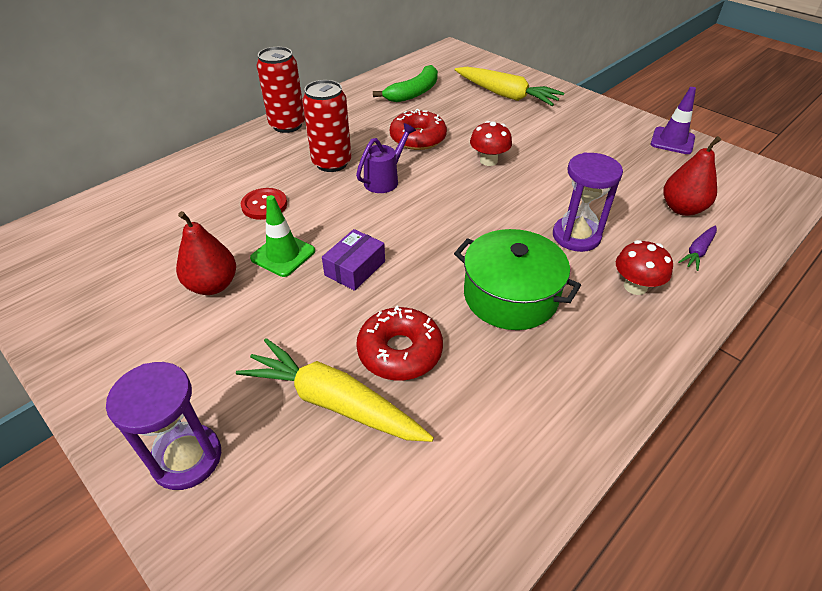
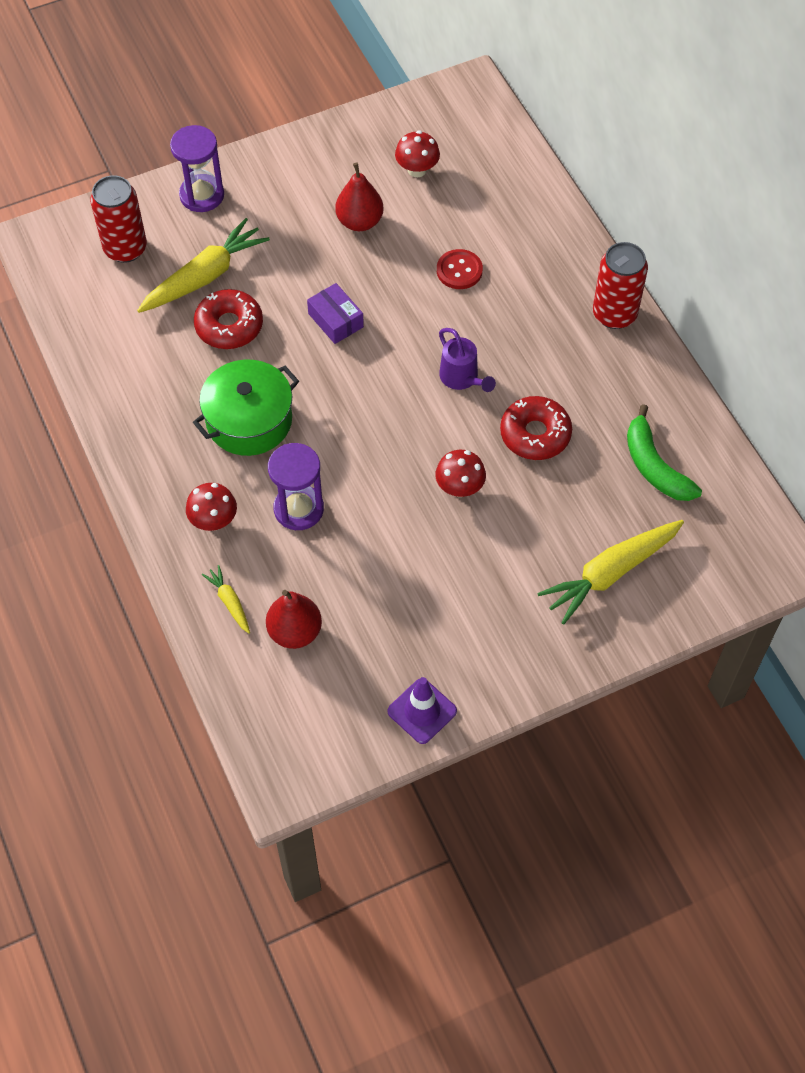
camera: 110 degrees right, 15 degrees up
(129, 261) = (417, 169): none -> red mushroom
(283, 255) = (377, 273): green traffic cone -> none
(332, 163) = (514, 339): red can -> red can (125, 248)
(698, 251) = (229, 602): purple carrot -> yellow carrot

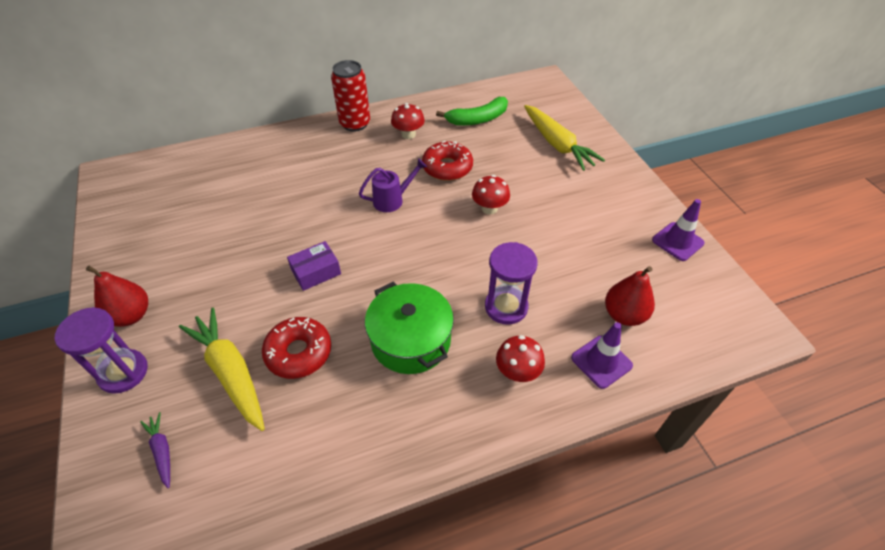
camera: 85 degrees left, 10 degrees down
(125, 248) = (162, 451): red can -> purple carrot
(229, 602) = (601, 361): yellow carrot -> purple traffic cone
(359, 221) = (215, 250): red pear -> red pear (131, 315)
(417, 169) = (177, 211): red mushroom -> red mushroom (408, 134)
(459, 270) = (290, 194): red button -> none

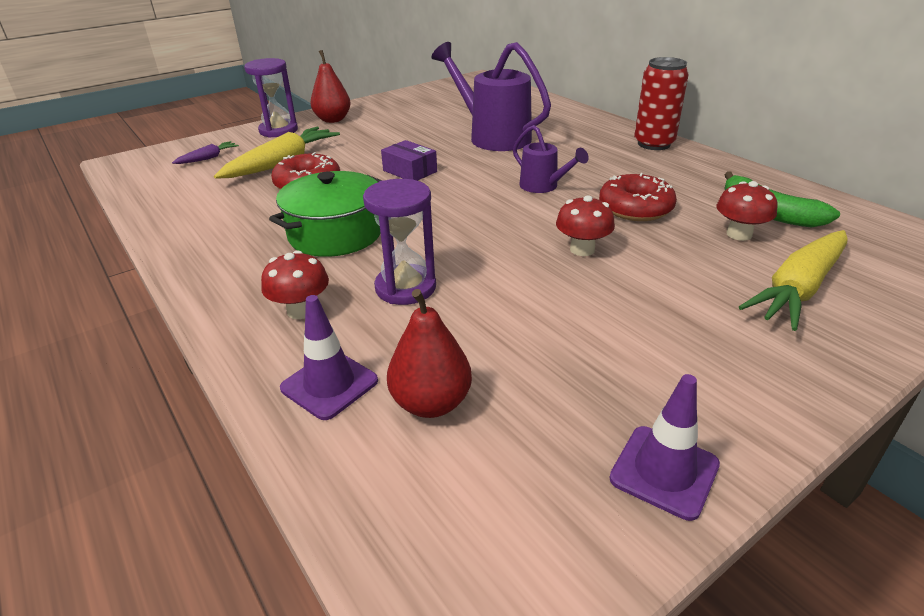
camera: 75 degrees right, 15 degrees down
(277, 202) = (492, 136): none -> purple watering can
(408, 134) = (672, 174): red mushroom -> red mushroom (739, 234)

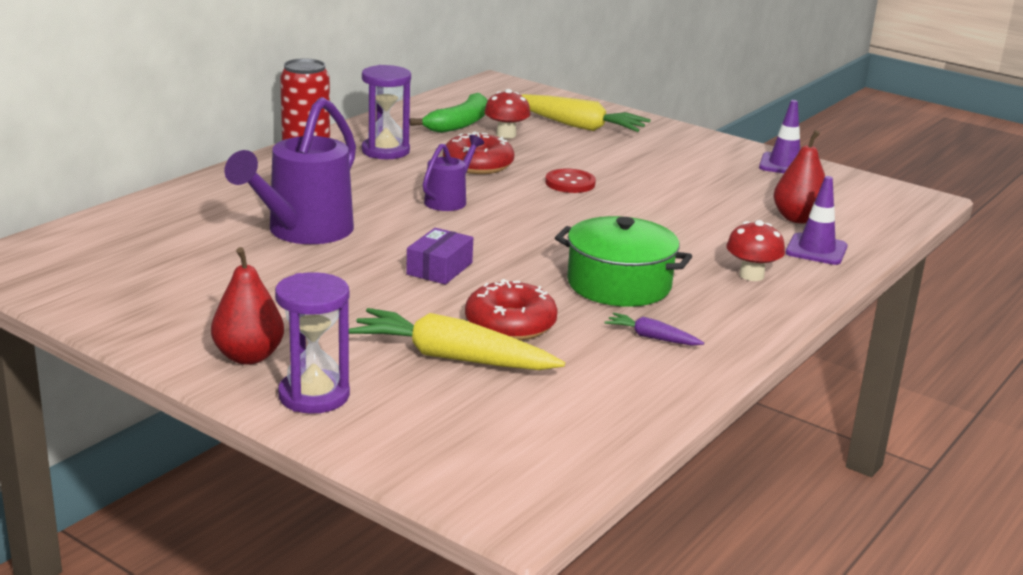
camera: 110 degrees left, 10 degrees down
(208, 158) = (459, 427): purple carrot -> purple carrot (652, 337)
(405, 287) = (683, 241): purple hourglass -> purple hourglass (385, 151)
(582, 249) = (570, 183): red mushroom -> red button

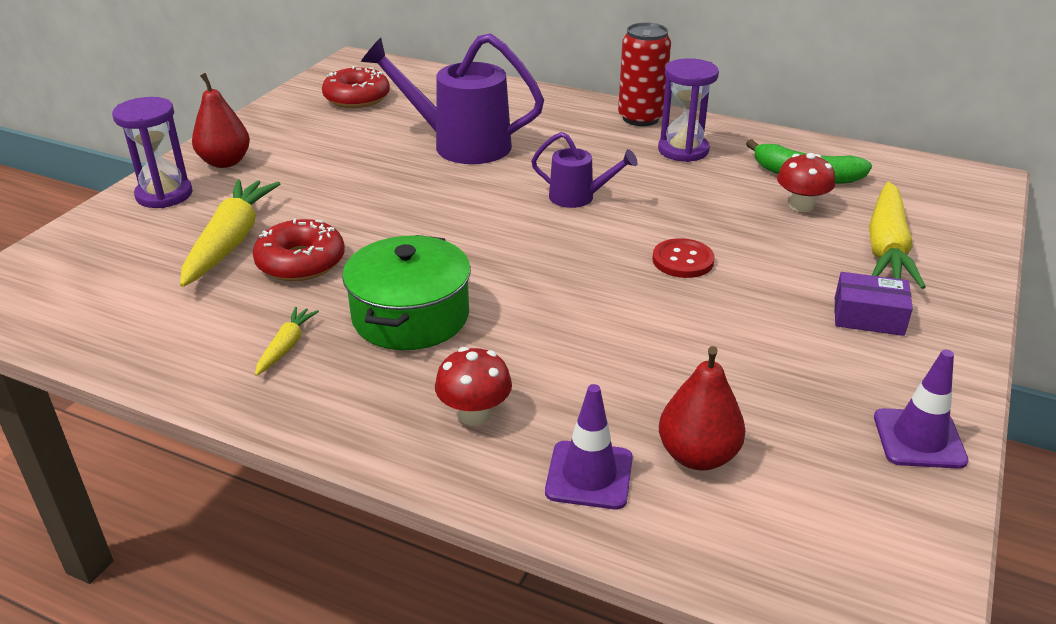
camera: 80 degrees right, 10 degrees up
(439, 268) = (410, 213): purple box -> purple box (868, 316)
(478, 165) = (690, 201): red donut -> red donut (357, 98)
(652, 337) = (286, 346): purple carrot -> yellow carrot

